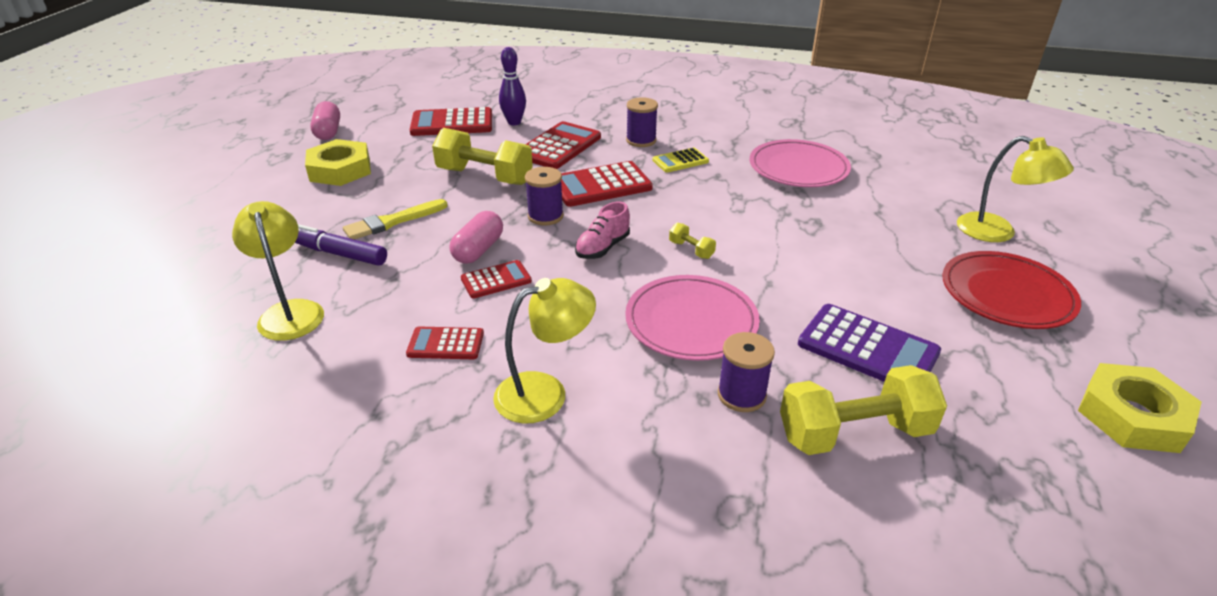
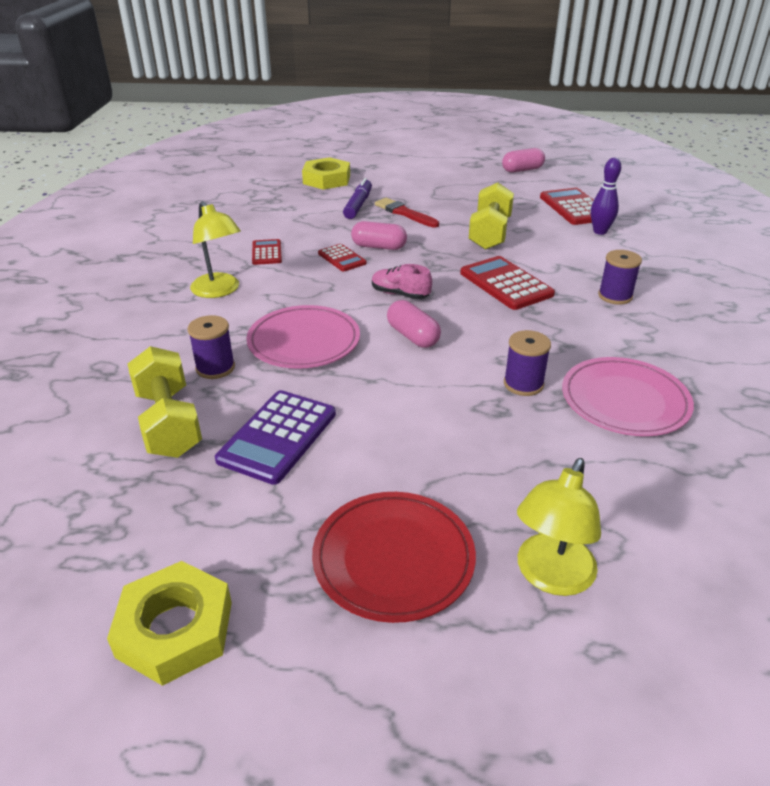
camera: 80 degrees right, 0 degrees up
(290, 312) = (293, 204): yellow lamp -> none
(340, 170) = (467, 184): yellow nut -> yellow nut (326, 179)
(392, 222) = (404, 213): yellow brush -> red brush
(545, 216) = (439, 265): purple spool -> purple spool (523, 384)
(559, 146) = (567, 257): red calculator -> none
(680, 161) = (585, 321): yellow calculator -> none
(691, 250) = (412, 336): yellow dumbbell -> pink capsule

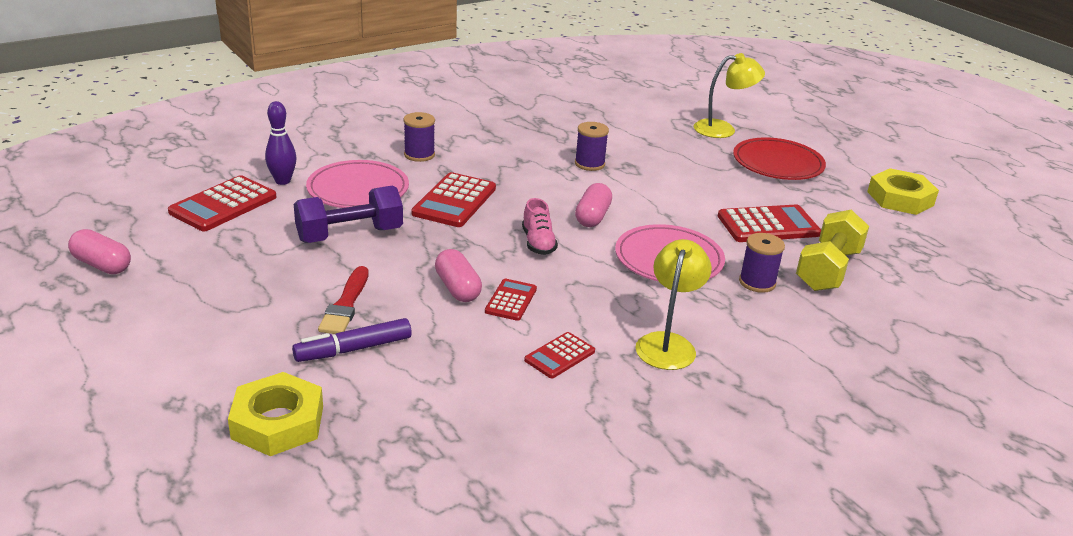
camera: 130 degrees left, 5 degrees down
(277, 436) = (768, 225): purple calculator -> red calculator
(489, 233) = (350, 235): yellow dumbbell -> purple dumbbell
(624, 401) = (560, 133): pink plate -> pink plate (358, 189)

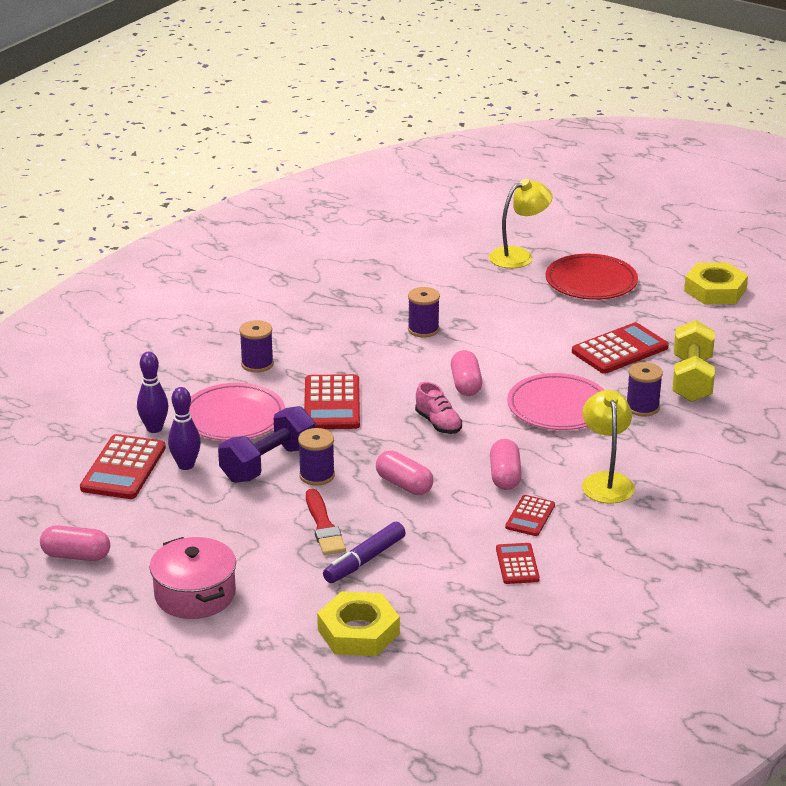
camera: 20 degrees left, 0 degrees up
(163, 332) = (195, 594): none -> pink pot
(277, 217) = (186, 465): none -> purple bowling pin
(383, 257) = (317, 475): none -> purple spool
(511, 300) = (456, 482): red calculator -> red calculator (517, 564)
(565, 308) = (505, 476): none -> pink capsule

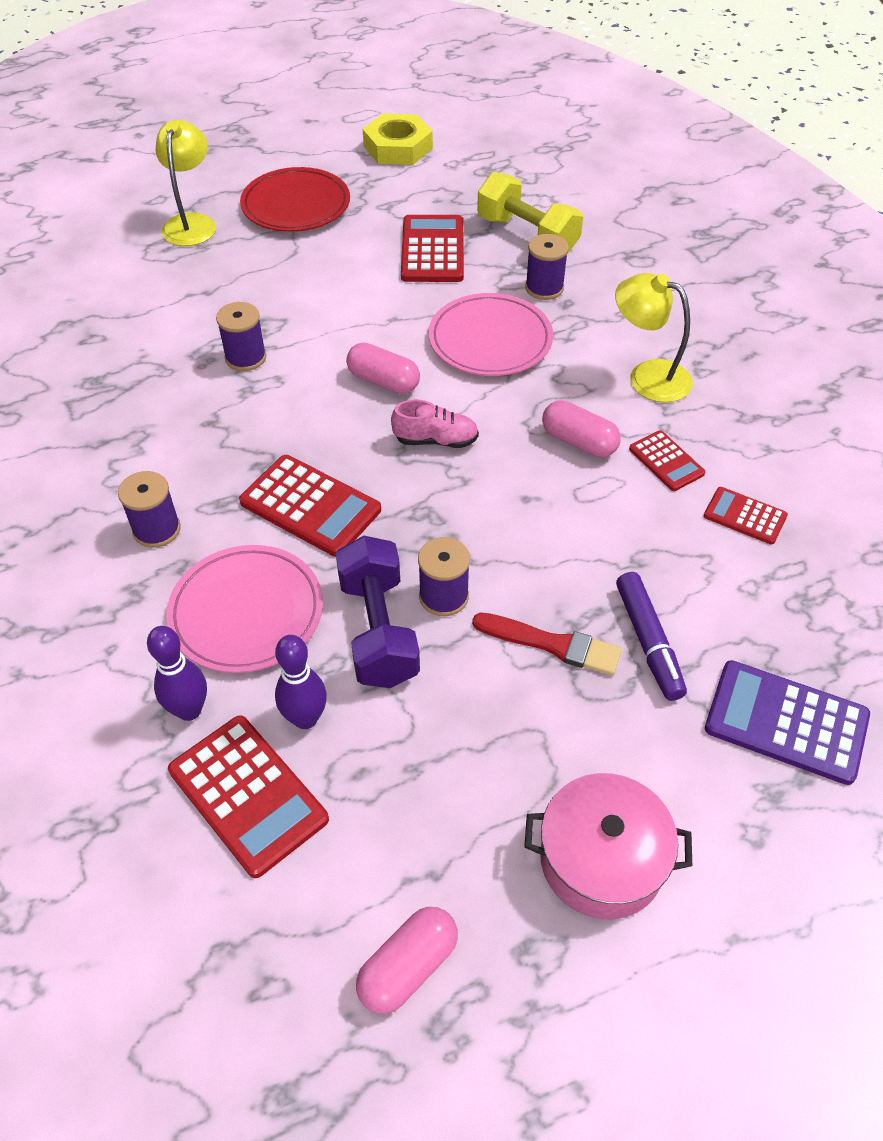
camera: 55 degrees left, 20 degrees up
(358, 632) = (786, 722): yellow nut -> purple calculator
(404, 485) = (527, 529): pink capsule -> none

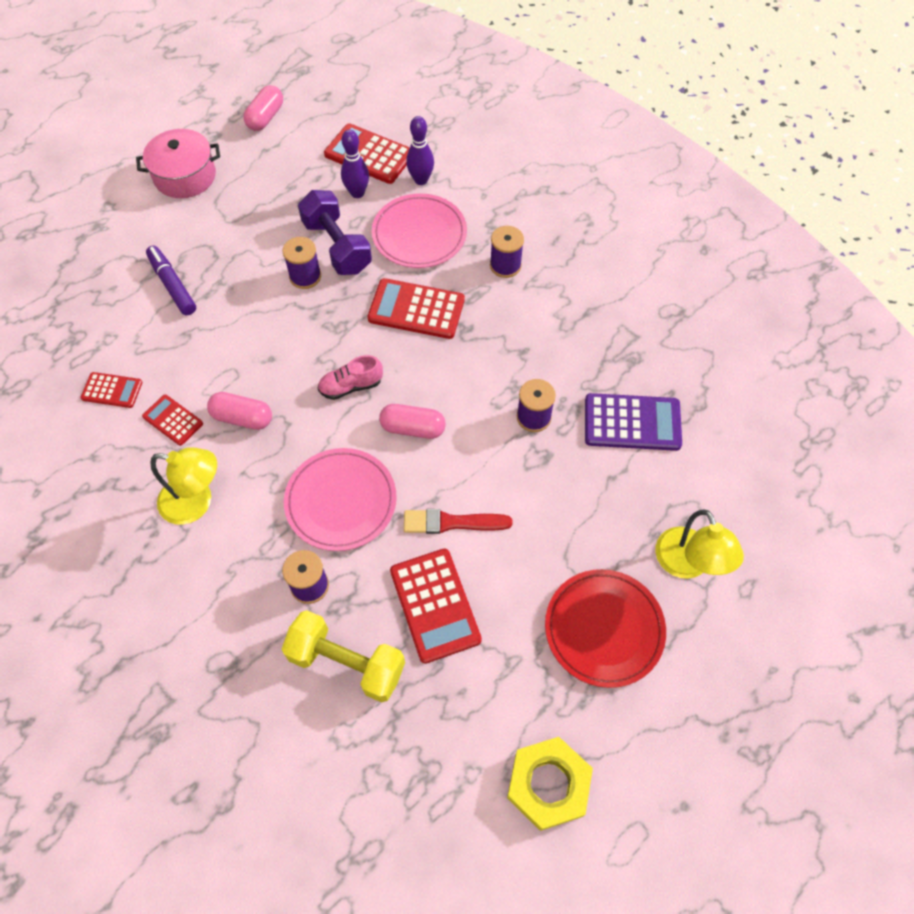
camera: 160 degrees right, 10 degrees up
(552, 644) = (231, 267): red brush -> red brush (452, 522)
(786, 722) = (88, 263): purple calculator -> purple calculator (632, 423)

